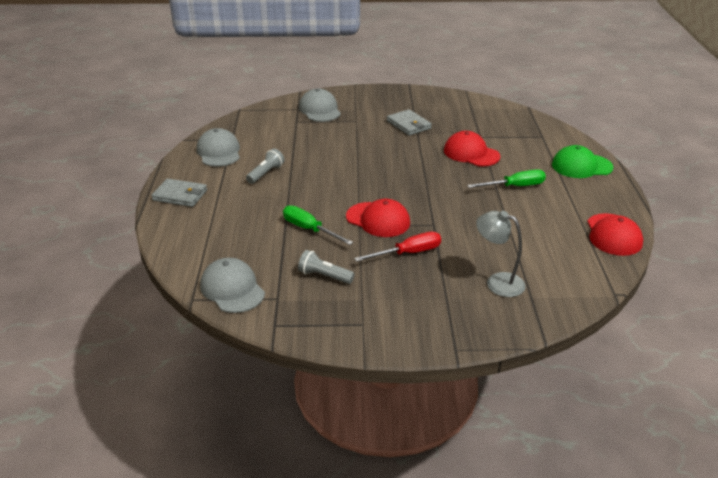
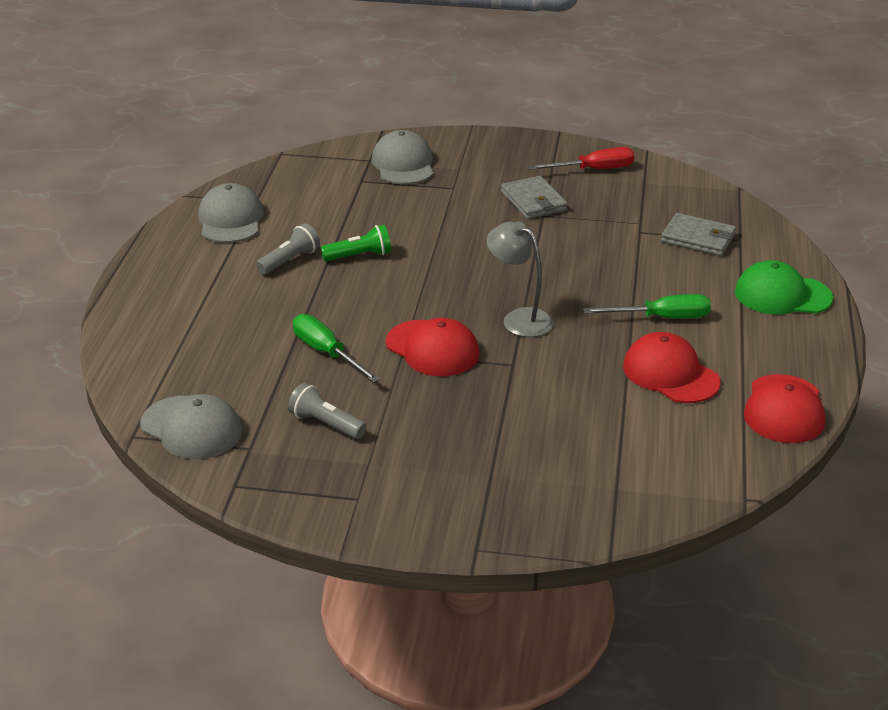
camera: 10 degrees right, 0 degrees up
(180, 195) = (156, 282): grey wallet -> grey wallet (698, 238)
(232, 289) = (191, 428): grey cap -> grey cap turned 150 degrees clockwise
(310, 167) = (359, 256): none -> green flashlight
(408, 253) = (459, 404): red screwdriver -> red screwdriver (594, 170)
(471, 153) = (614, 258): red cap -> red cap (670, 374)
(497, 282) = (575, 461): grey lamp -> grey lamp (519, 319)

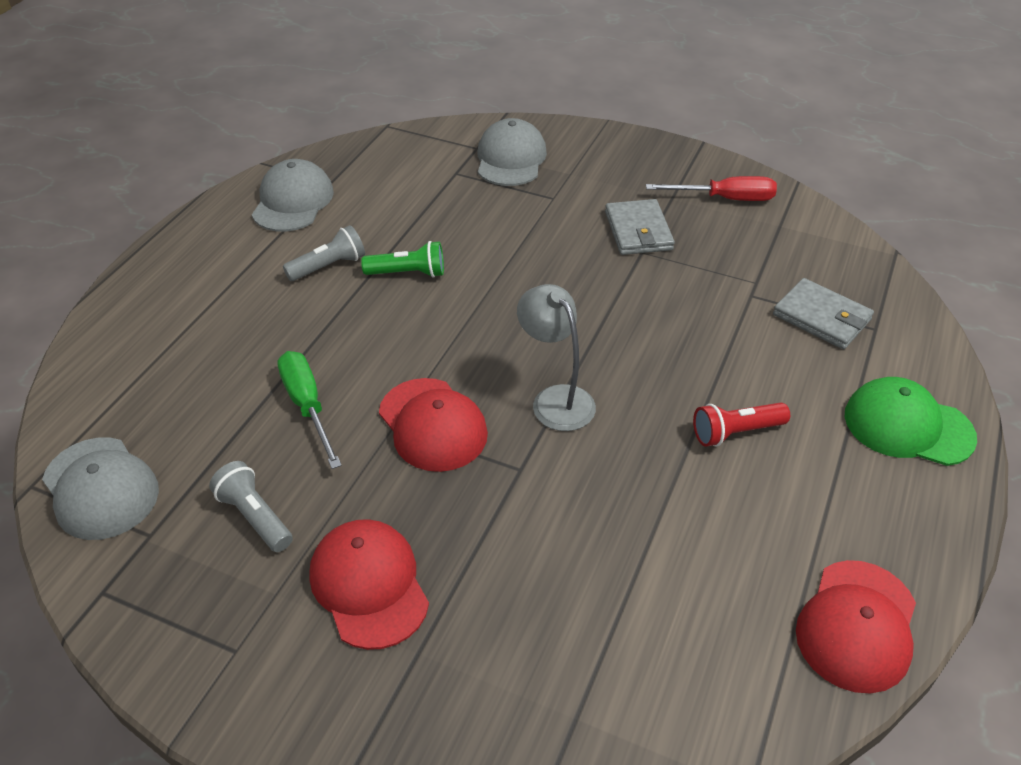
camera: 15 degrees right, 10 degrees up
(661, 318) = (736, 432): green screwdriver -> red flashlight
(670, 374) = (717, 528): red cap -> red cap (369, 585)

